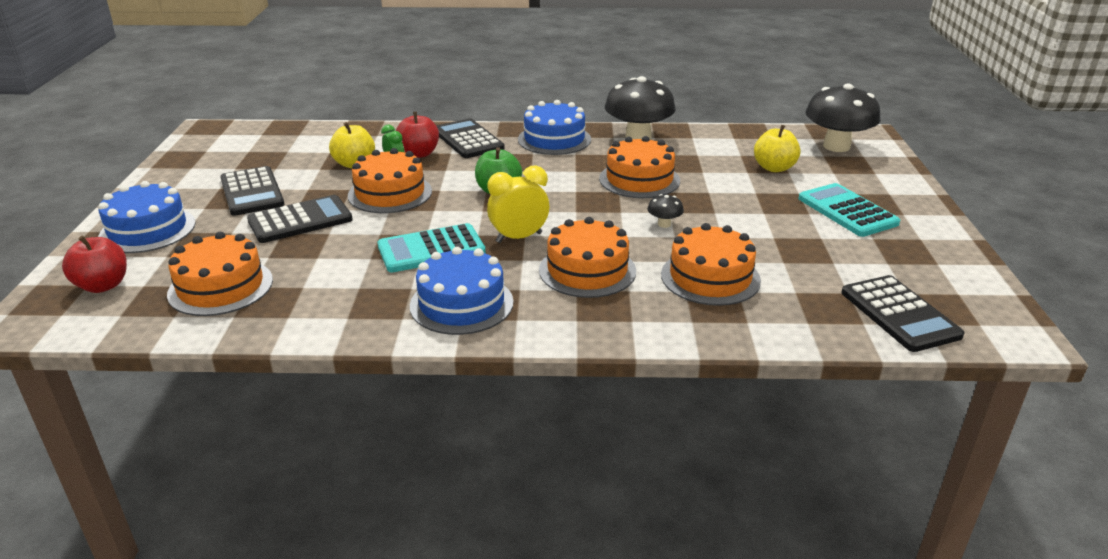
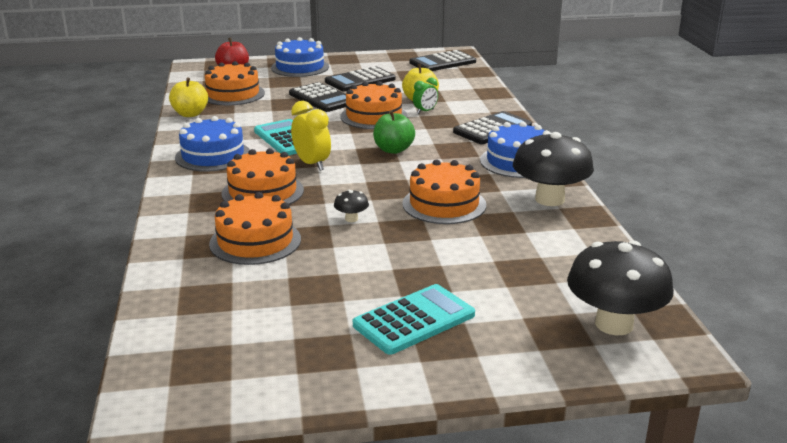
camera: 80 degrees right, 5 degrees down
(419, 154) = (451, 116): red apple -> none
(774, 168) = (514, 277): yellow apple -> yellow apple (190, 114)
(899, 314) = (191, 336): black calculator -> black calculator (442, 62)

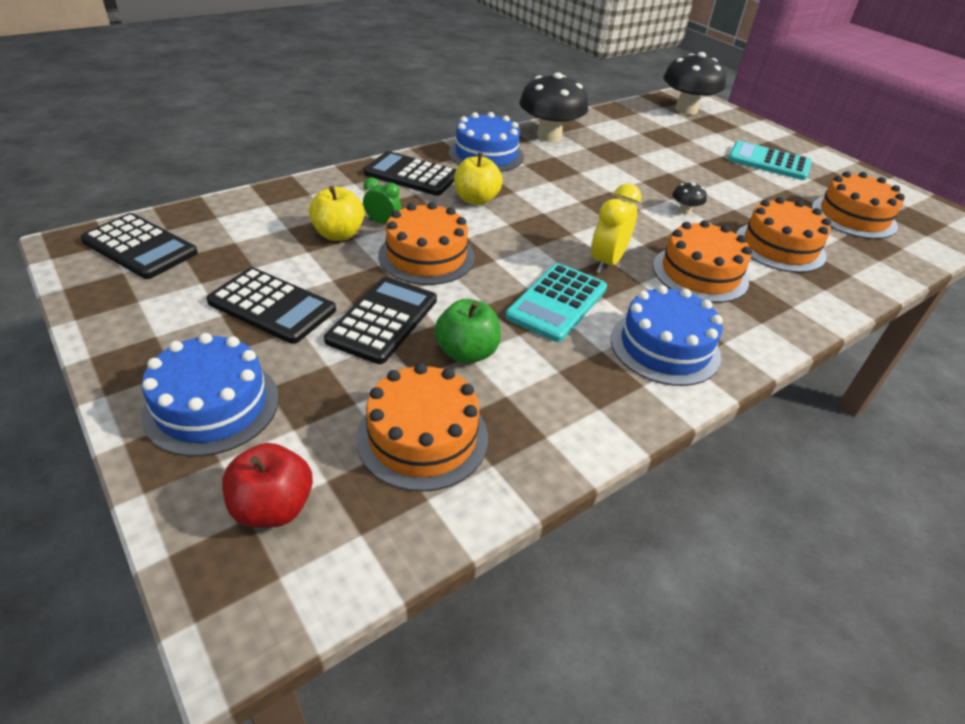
camera: 120 degrees left, 15 degrees up
(190, 114) = (554, 448): yellow apple -> yellow apple (476, 200)
(393, 150) = (519, 221): green apple -> green apple (467, 353)
(444, 204) = (608, 175): orange cake -> orange cake (853, 217)

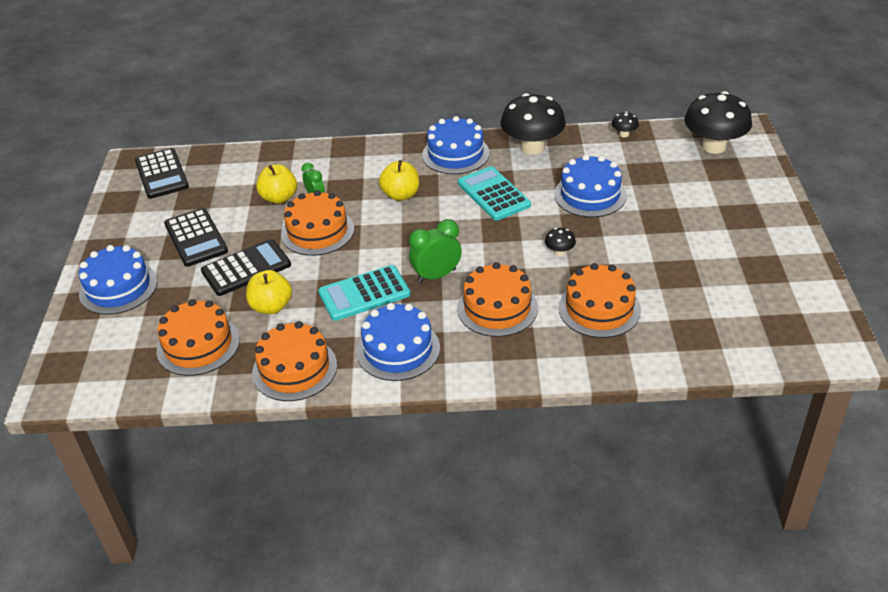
camera: 40 degrees right, 0 degrees up
(273, 507) = (101, 350): red apple -> none
(411, 175) = (377, 160): black calculator -> none
(467, 353) = (271, 306): green apple -> yellow apple
(607, 262) = (436, 276): yellow clock -> green clock
(610, 113) = (624, 134): none -> black mushroom
(646, 161) = (590, 195): none -> blue cake
(768, 162) = (718, 226): turquoise calculator -> turquoise calculator (493, 194)
(853, 217) = (719, 305): orange cake -> orange cake (294, 369)

